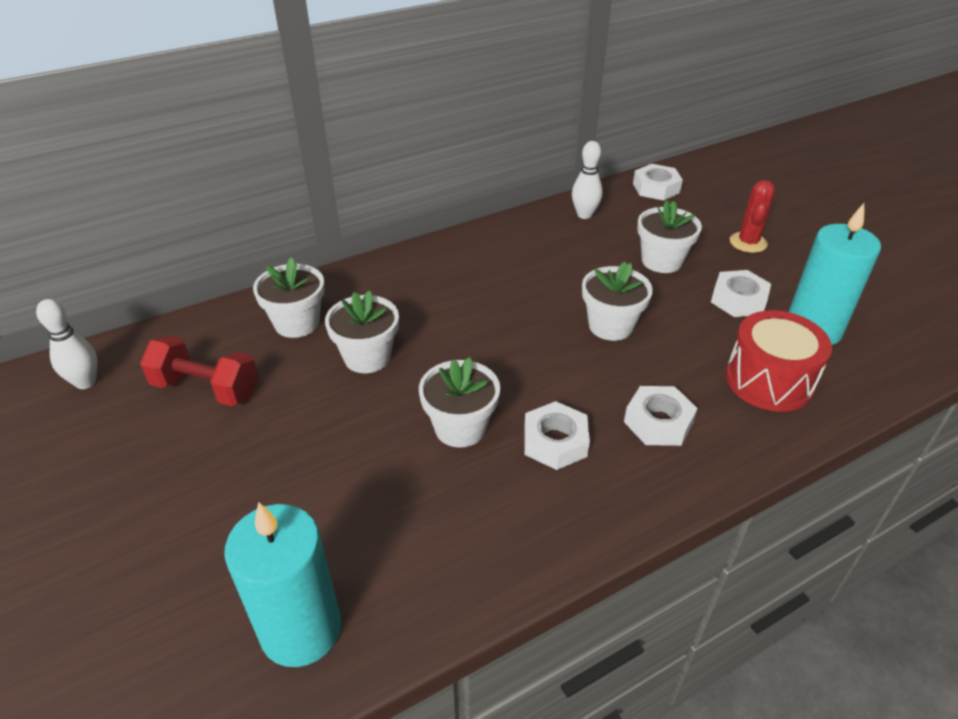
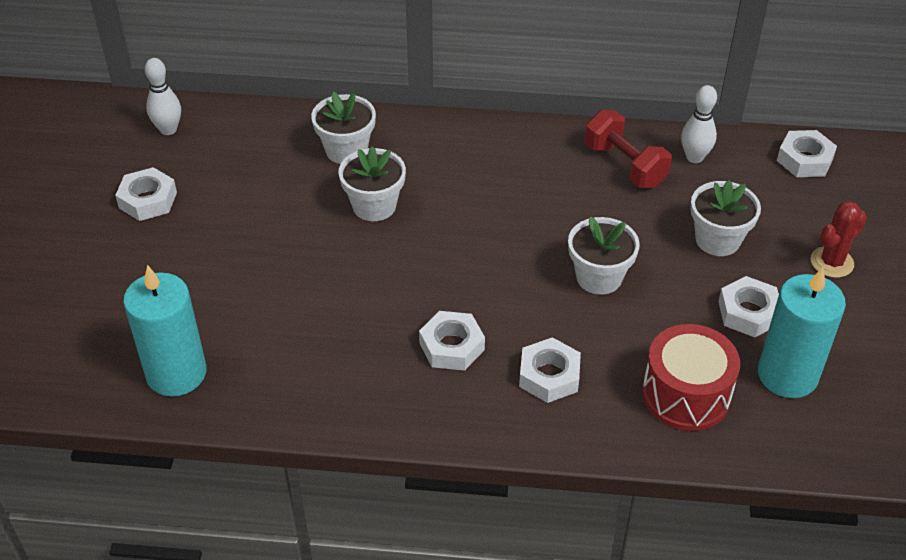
camera: 35 degrees right, 5 degrees up
(114, 460) = (148, 200): none -> white nut
(206, 389) = (241, 175): red dumbbell -> red dumbbell (624, 165)
(460, 427) = (392, 298): white flower pot -> none

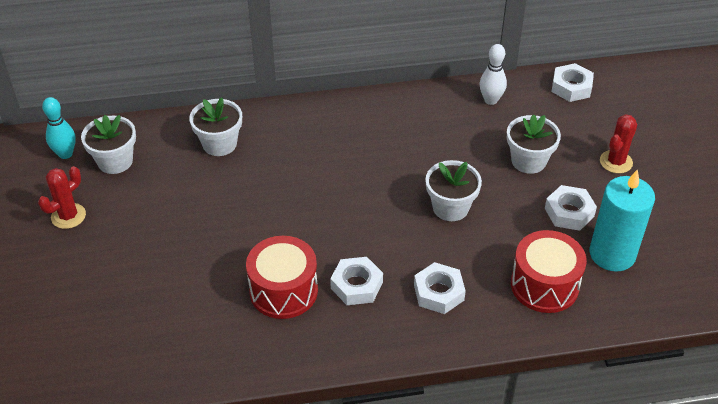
camera: 15 degrees left, 0 degrees up
(148, 200) = (68, 216): white nut -> red cactus
(168, 129) = (65, 154): white bowling pin -> turquoise bowling pin
(176, 373) = (142, 355): turquoise candle -> none
(363, 334) = (283, 291): none -> red drum
(374, 206) = (257, 185): white flower pot -> white flower pot (115, 161)
(624, 165) = (441, 116): red dumbbell -> none

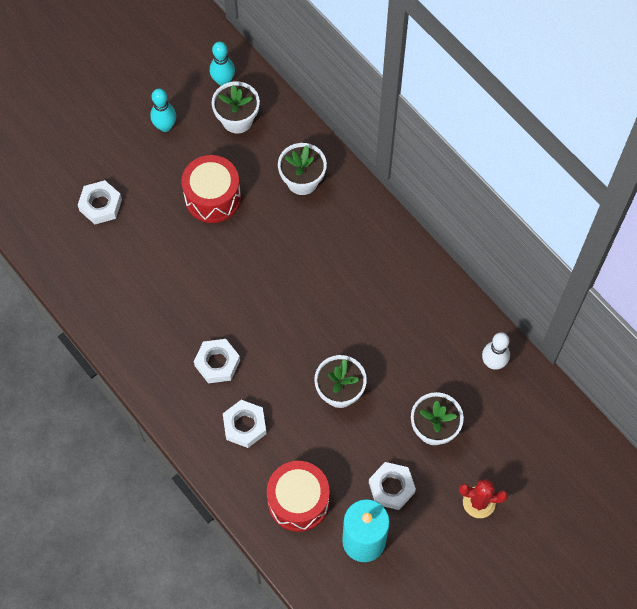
camera: 60 degrees right, 20 degrees up
(68, 216) = (165, 126): red cactus -> turquoise bowling pin
(283, 291) = (182, 315): red drum -> red drum (212, 197)
(571, 87) = (557, 424): white nut -> white nut (100, 205)

